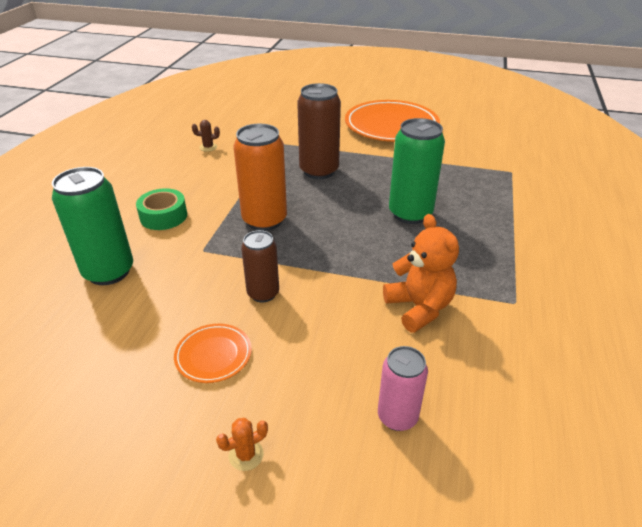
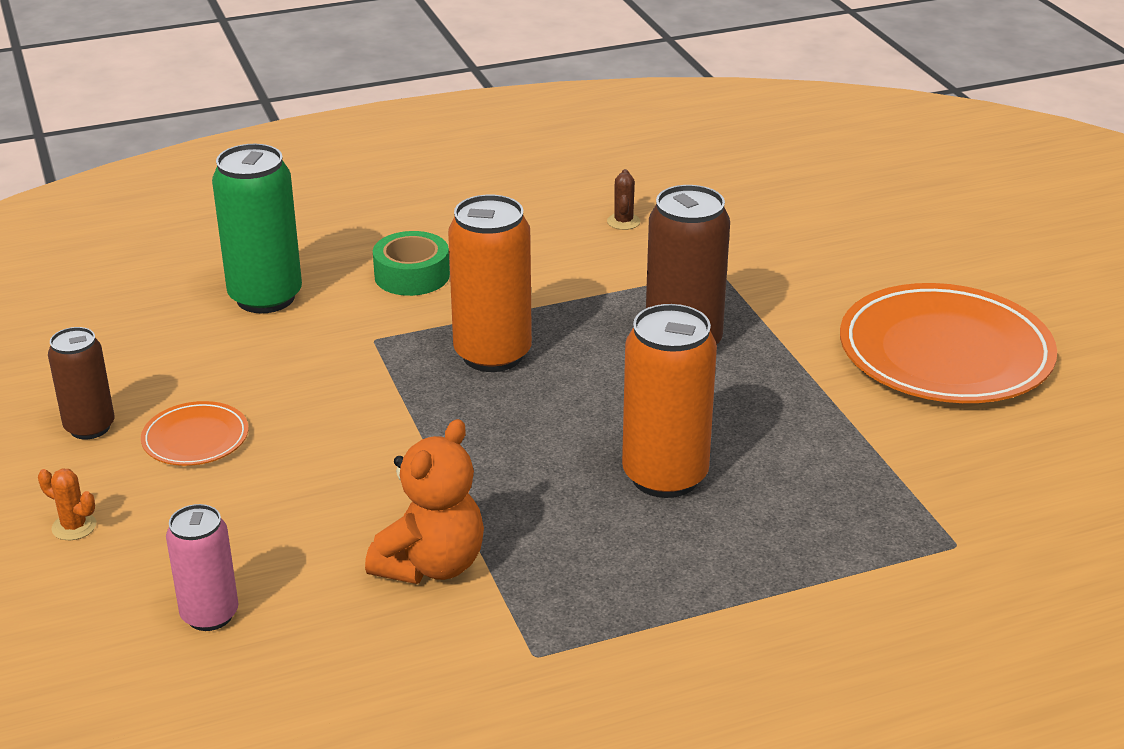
camera: 55 degrees right, 5 degrees down
(208, 147) = (623, 222): brown cactus -> brown cactus turned 45 degrees clockwise
(263, 293) = (335, 424): brown can -> brown can (90, 427)
(410, 214) = (665, 476): green can -> orange can

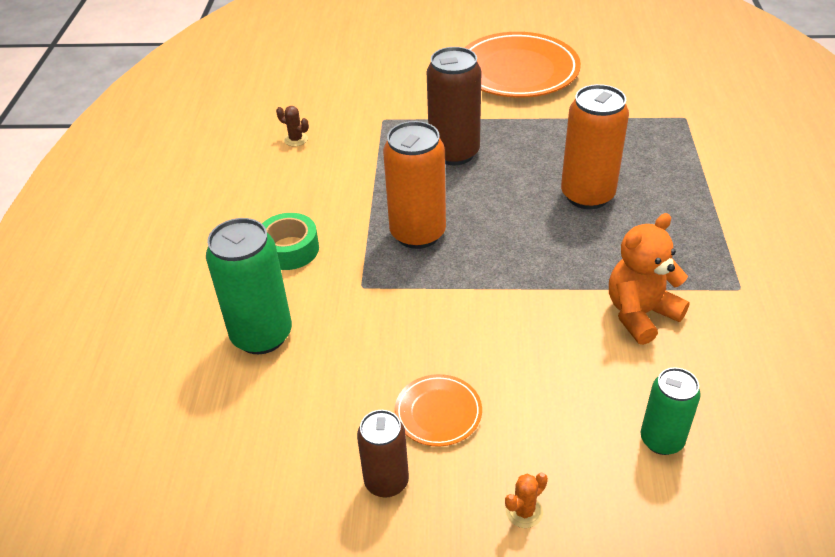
camera: 65 degrees left, 10 degrees up
(210, 615) = (661, 440): pink can -> green can
(431, 565) = (640, 314): orange teddy bear -> orange teddy bear turned 90 degrees counterclockwise

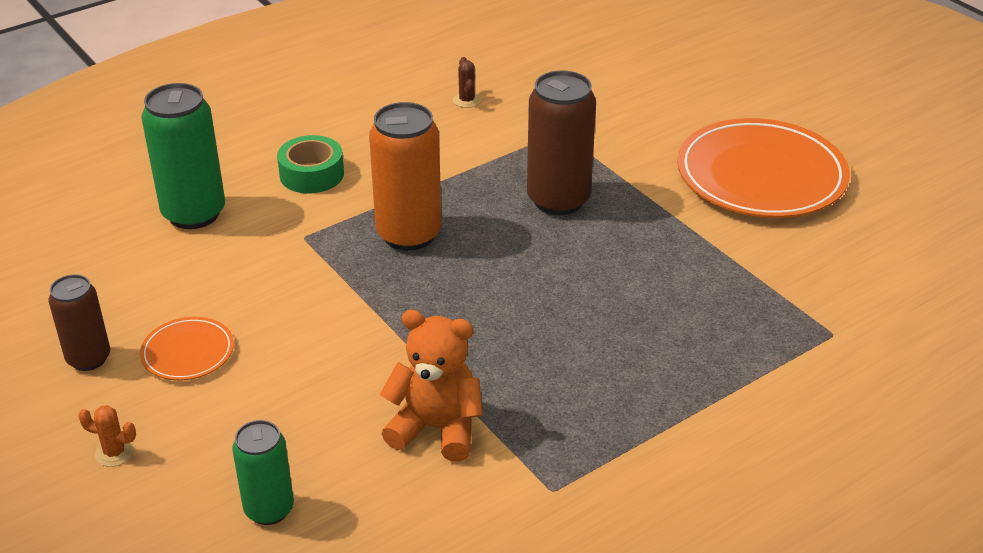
camera: 50 degrees right, 5 degrees down
(587, 195) = (591, 317): orange can -> none

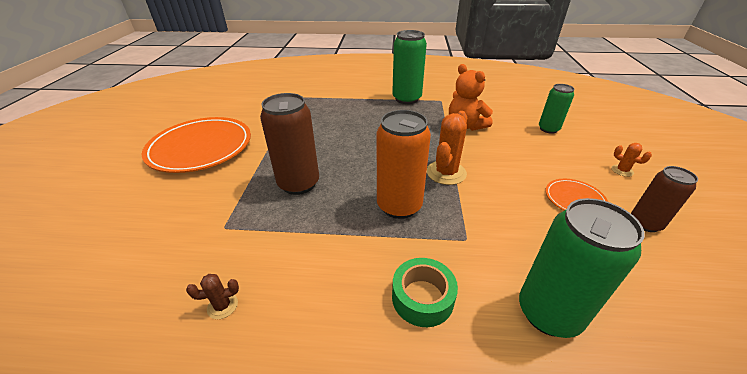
camera: 140 degrees left, 0 degrees up
(390, 307) = (446, 173): none -> orange cactus
(467, 100) = (222, 306): brown cactus -> brown cactus turned 45 degrees clockwise
(627, 452) = (406, 99): none -> green can

